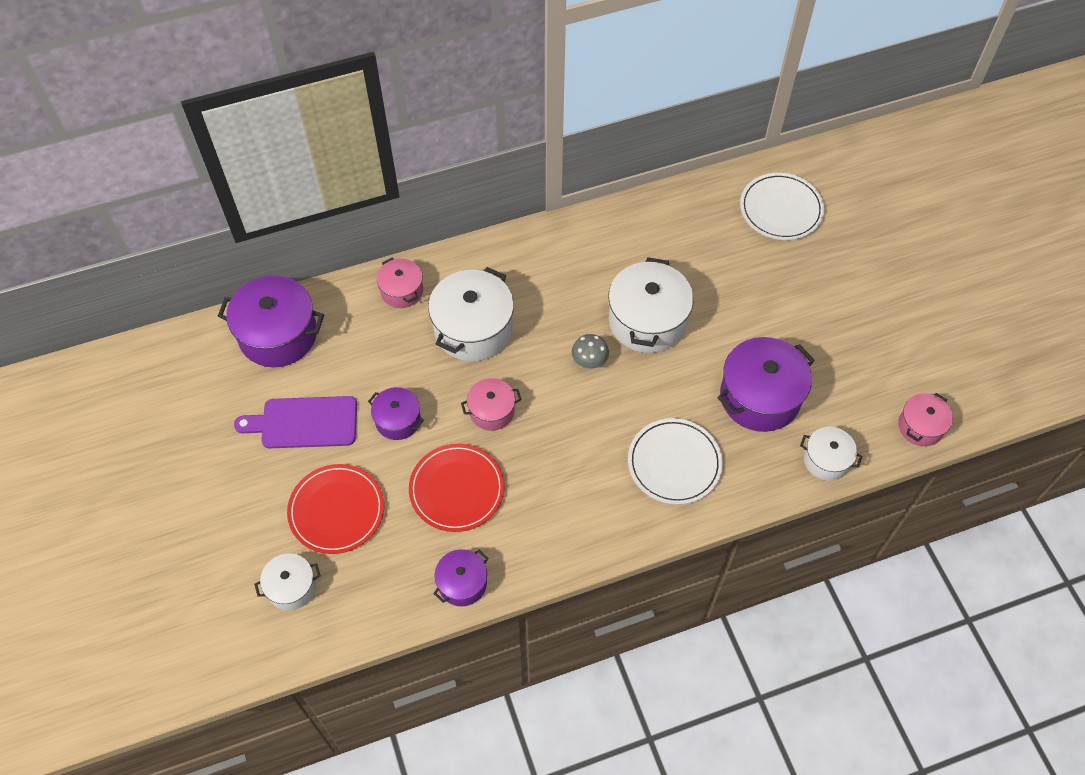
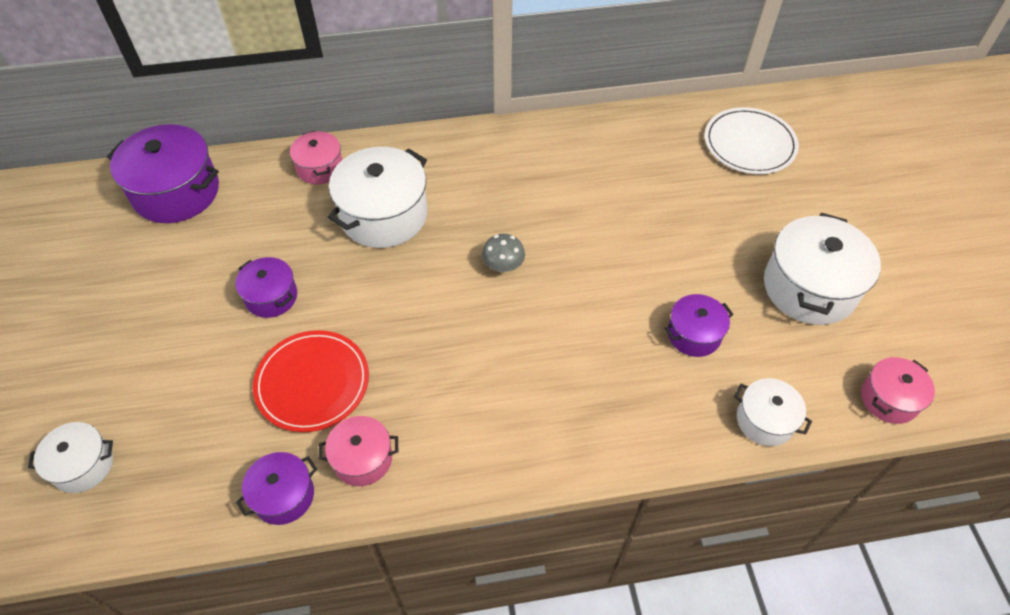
camera: 10 degrees right, 5 degrees down
(304, 423) = (169, 284): purple cutting board -> none
(336, 510) = (168, 384): red plate -> none
(492, 411) = (378, 303): pink pot -> pink pot (362, 459)
(647, 321) = (578, 234): white pot -> white pot (809, 287)
(674, 463) = (576, 394): white plate -> none
(760, 397) = (694, 334): purple pot -> purple pot, size x0.56

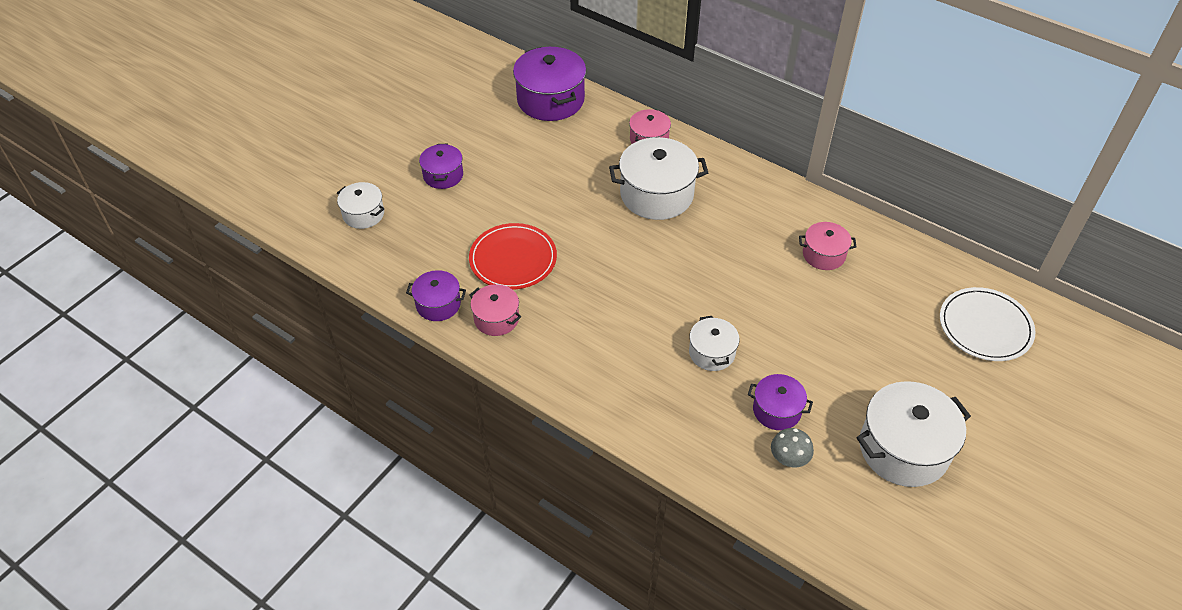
camera: 45 degrees right, 5 degrees down
(271, 297) = (540, 196): purple pot -> purple pot (443, 175)
(503, 266) = (697, 277): grey mushroom -> grey mushroom (789, 458)
(765, 420) = (761, 495): white pot -> white pot (712, 353)
(889, 399) = (870, 557): pink pot -> pink pot (824, 255)

